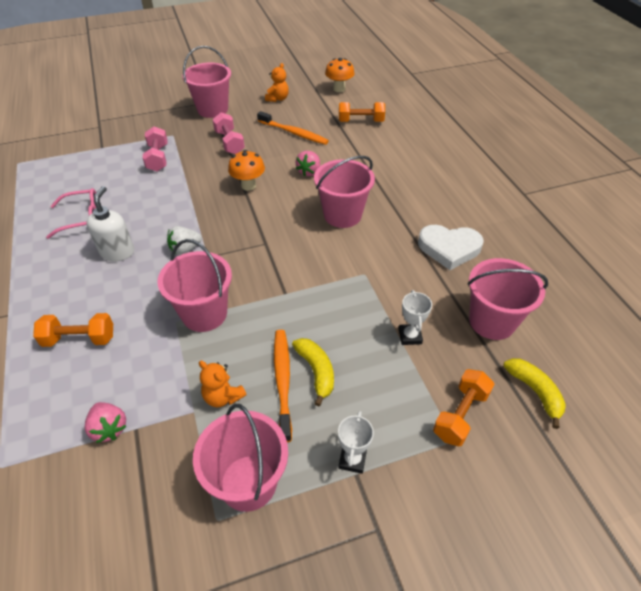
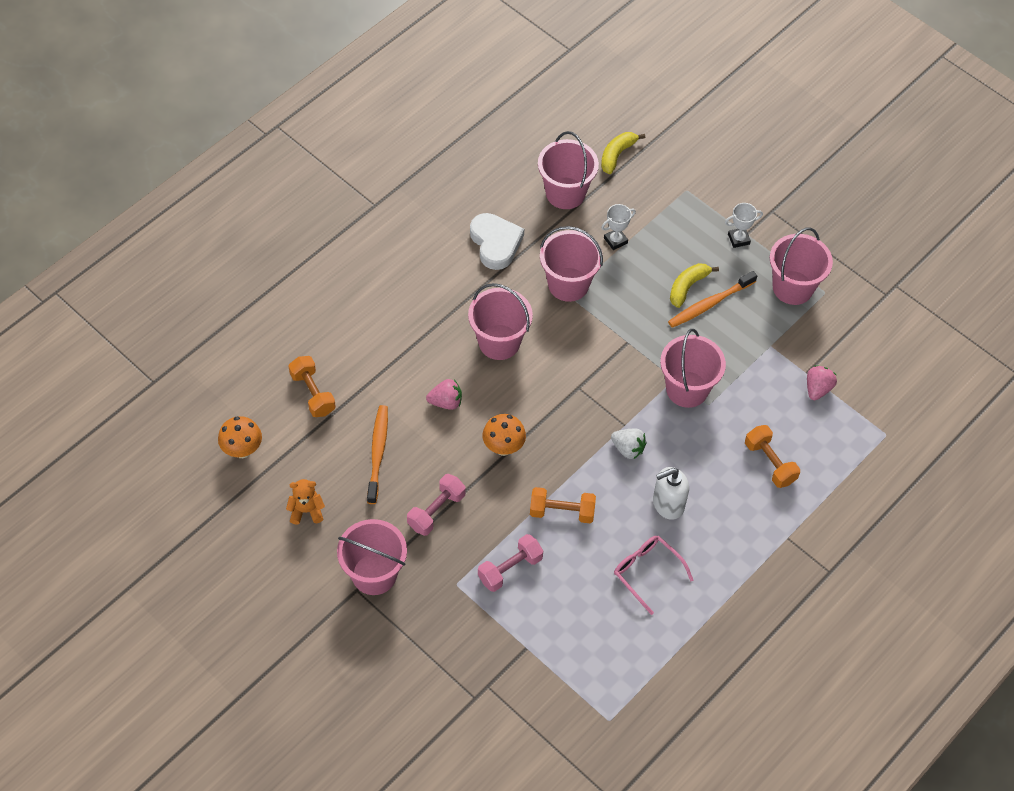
camera: 120 degrees left, 10 degrees up
(223, 396) = (747, 334): orange teddy bear -> none
(375, 278) = (568, 284): none -> pink bucket
(460, 415) = (665, 191): orange dumbbell -> orange dumbbell (562, 512)

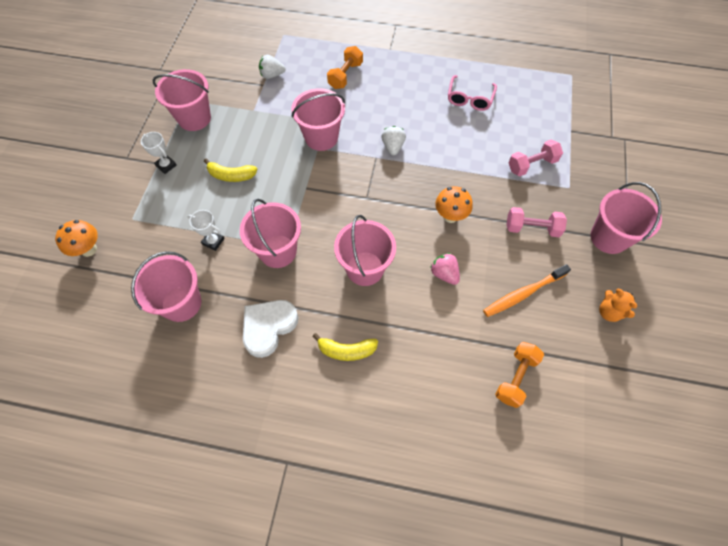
camera: 120 degrees left, 5 degrees up
(242, 450) = (608, 397): orange mushroom -> orange mushroom (88, 249)
(510, 569) = (532, 165): pink dumbbell -> pink dumbbell turned 45 degrees counterclockwise
(562, 512) = (468, 158): orange dumbbell -> none
(617, 155) = (116, 286): yellow banana -> yellow banana (346, 350)
(667, 504) = (415, 109): white soap dispenser -> none
(709, 304) = (239, 156): orange toothbrush -> none
(817, 389) = (272, 75): pink strawberry -> white strawberry

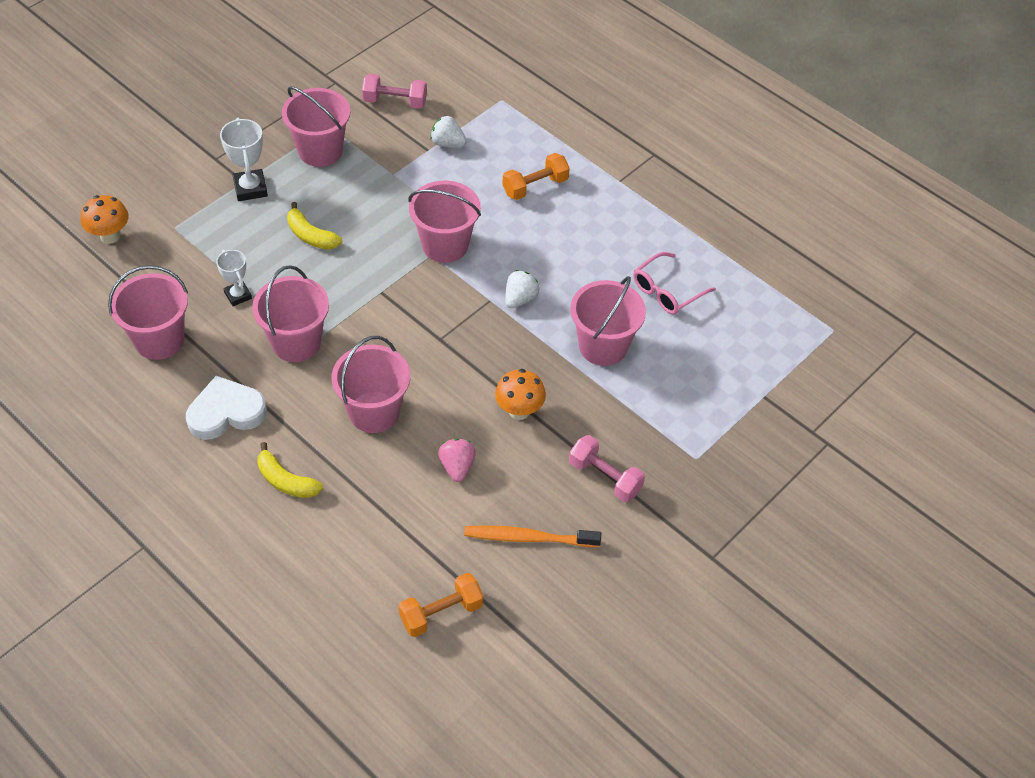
camera: 30 degrees right, 10 degrees down
(166, 165) = (250, 188): white trophy -> white trophy, size x1.50
(532, 165) = (673, 408): pink dumbbell -> pink dumbbell (395, 102)
(609, 237) = (691, 540): pink bucket -> pink bucket (603, 346)
(609, 312) = (611, 615): orange teddy bear -> none

